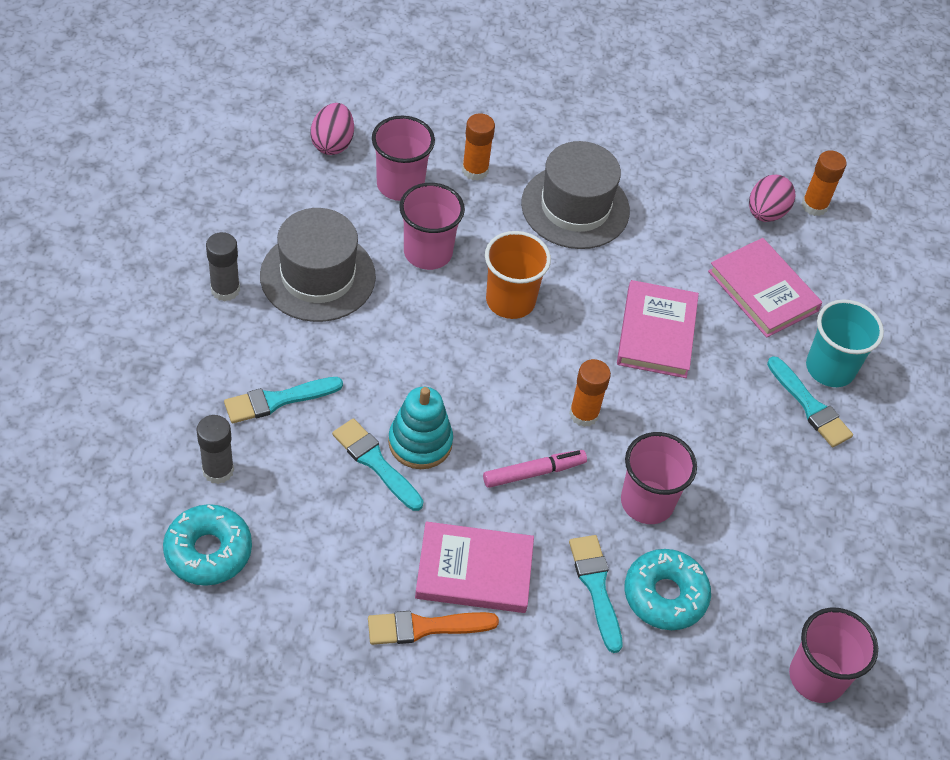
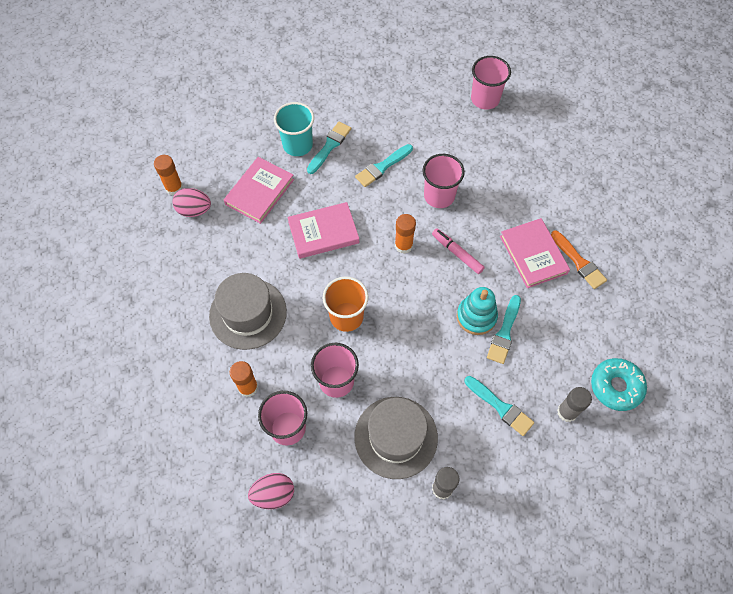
camera: 110 degrees left, 10 degrees up
(596, 587) = (503, 199): turquoise brush -> turquoise brush (382, 167)
(665, 595) = (486, 169): turquoise donut -> none

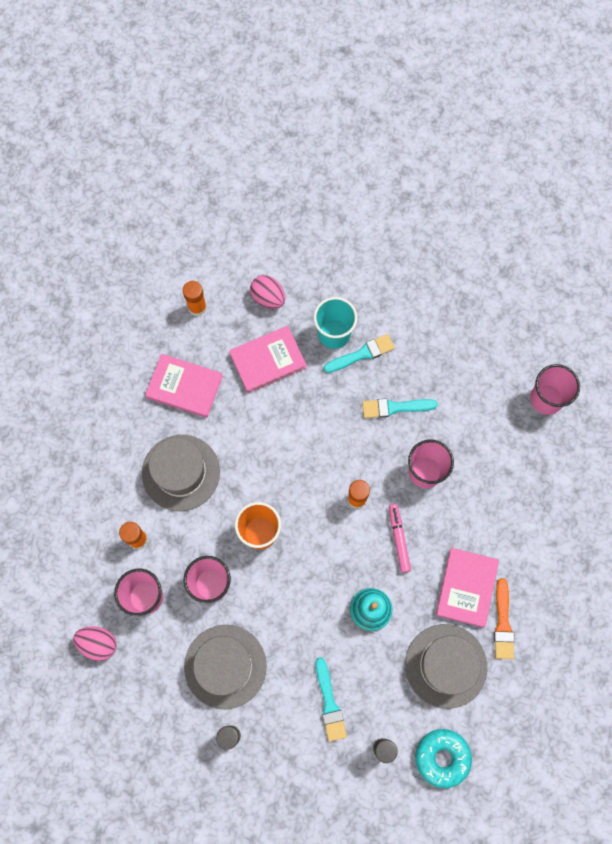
camera: 35 degrees right, 10 degrees up
(194, 210) = (200, 341): pink egg -> pink egg (268, 298)
(323, 232) = (296, 438): pink book -> pink book (184, 387)
(504, 332) = (383, 641): turquoise brush -> none
(563, 318) = (446, 665): none -> grey hat

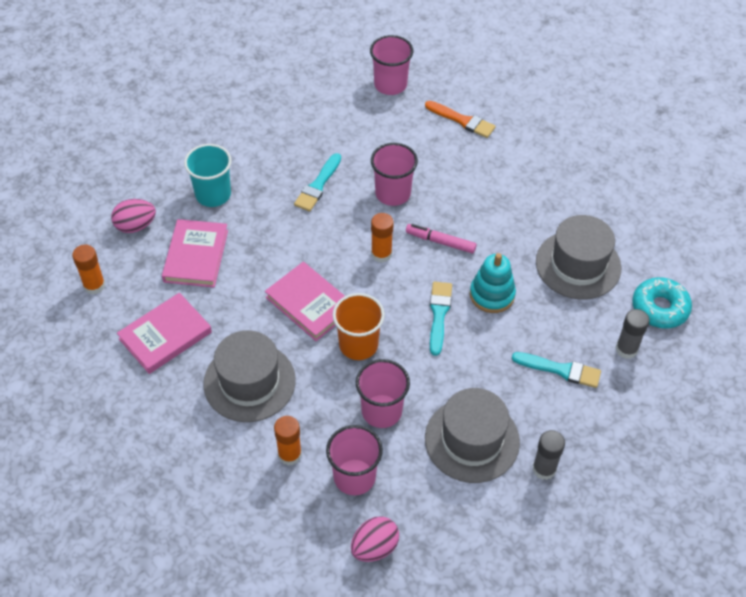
camera: 60 degrees left, 20 degrees down
(362, 354) = (249, 184): turquoise brush -> turquoise brush (439, 314)
(466, 588) = (517, 216): pink book -> pink book (309, 303)
(503, 623) = (565, 207): orange brush -> orange brush (462, 120)

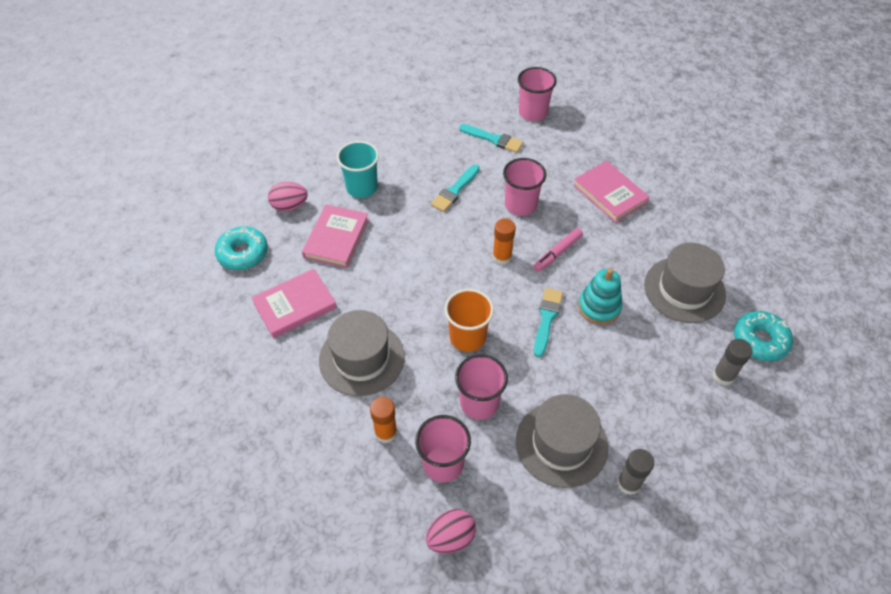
camera: 10 degrees right, 0 degrees up
(94, 285) = (243, 253): orange glue stick -> turquoise donut
(309, 303) = (429, 293): pink book -> pink book (610, 194)
(440, 242) = (557, 253): pink marker -> pink marker turned 75 degrees counterclockwise
(462, 120) = (592, 149): orange brush -> none
(560, 370) = (656, 387): turquoise brush -> turquoise brush (493, 139)

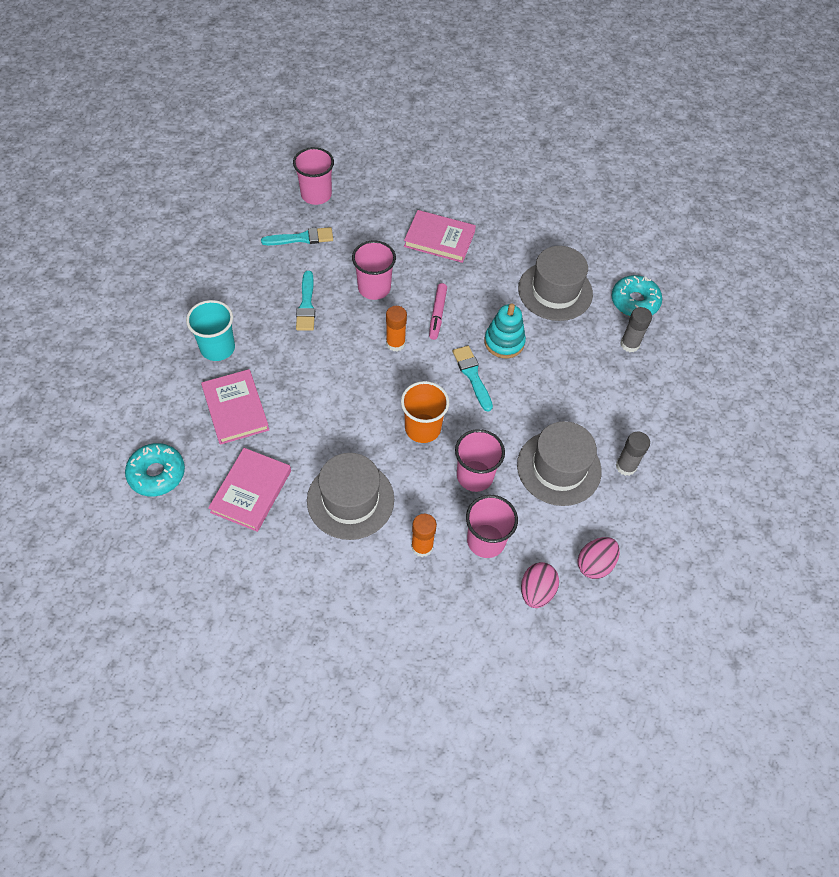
camera: 40 degrees left, 5 degrees up
(289, 206) = (162, 404): pink egg -> pink egg (595, 564)

